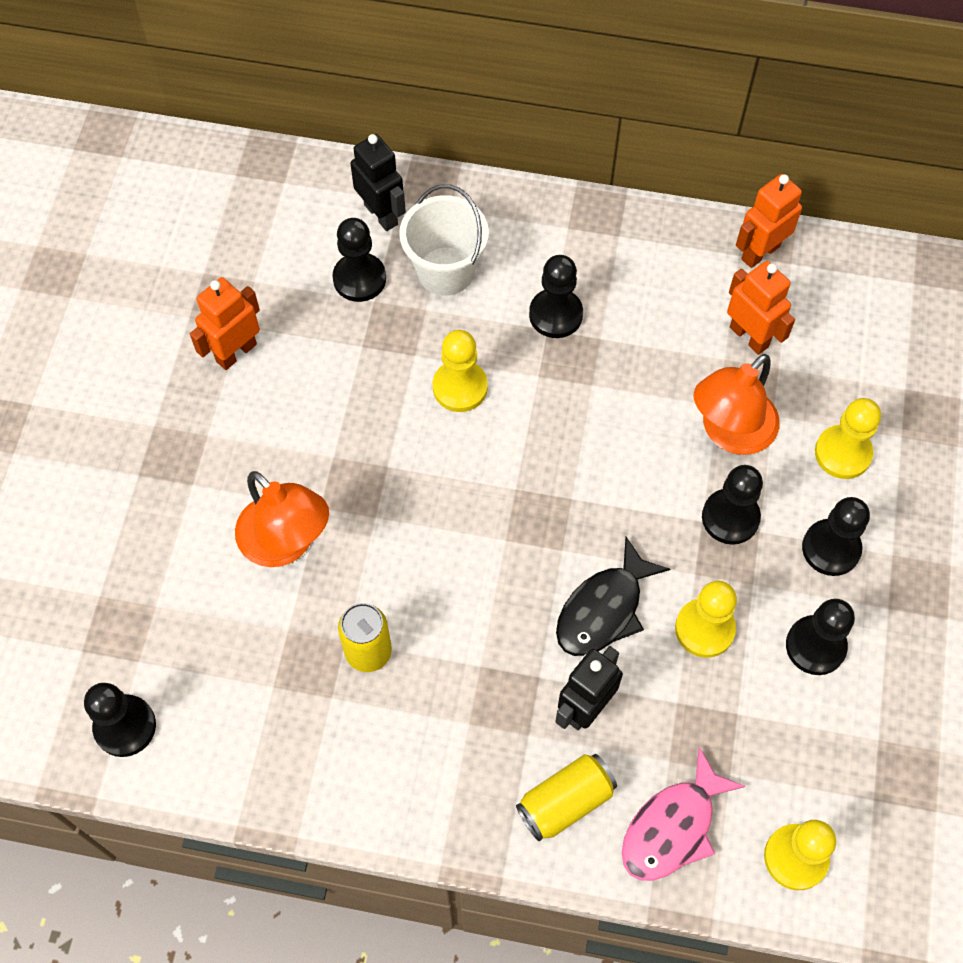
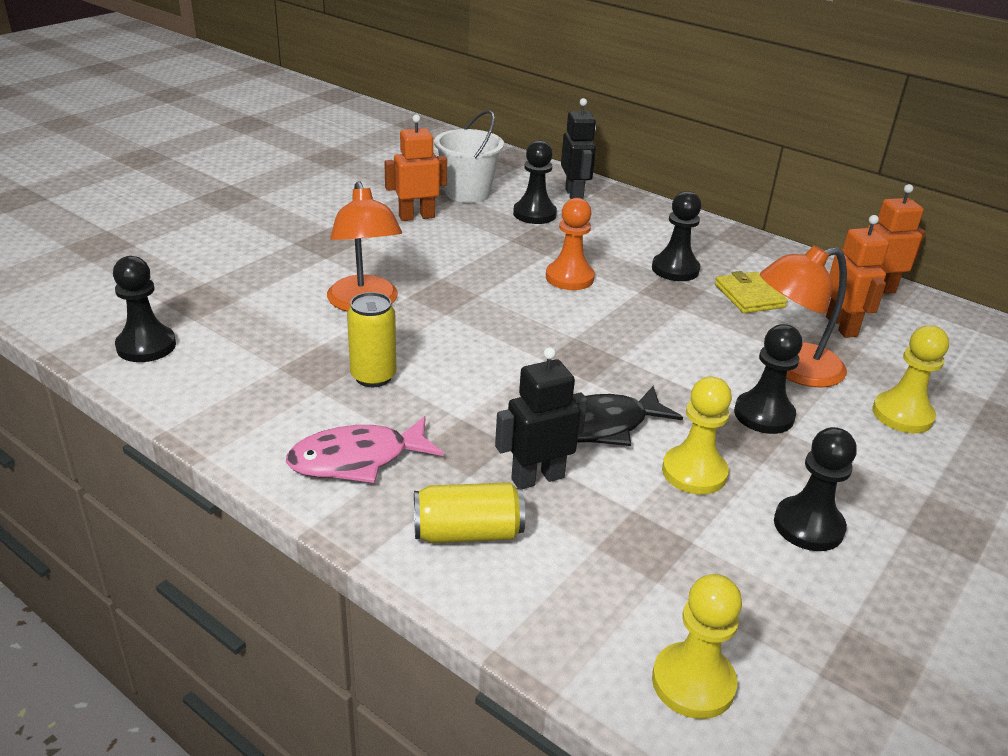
camera: 25 degrees right, 30 degrees down
(445, 271) = (602, 228): white bucket -> white bucket (467, 193)
(460, 387) = (569, 278): yellow pawn -> orange pawn
(646, 327) = (749, 296): none -> yellow wallet
(673, 827) = (565, 597): pink fish -> pink fish (357, 459)
(831, 548) = (860, 468): black pawn -> none

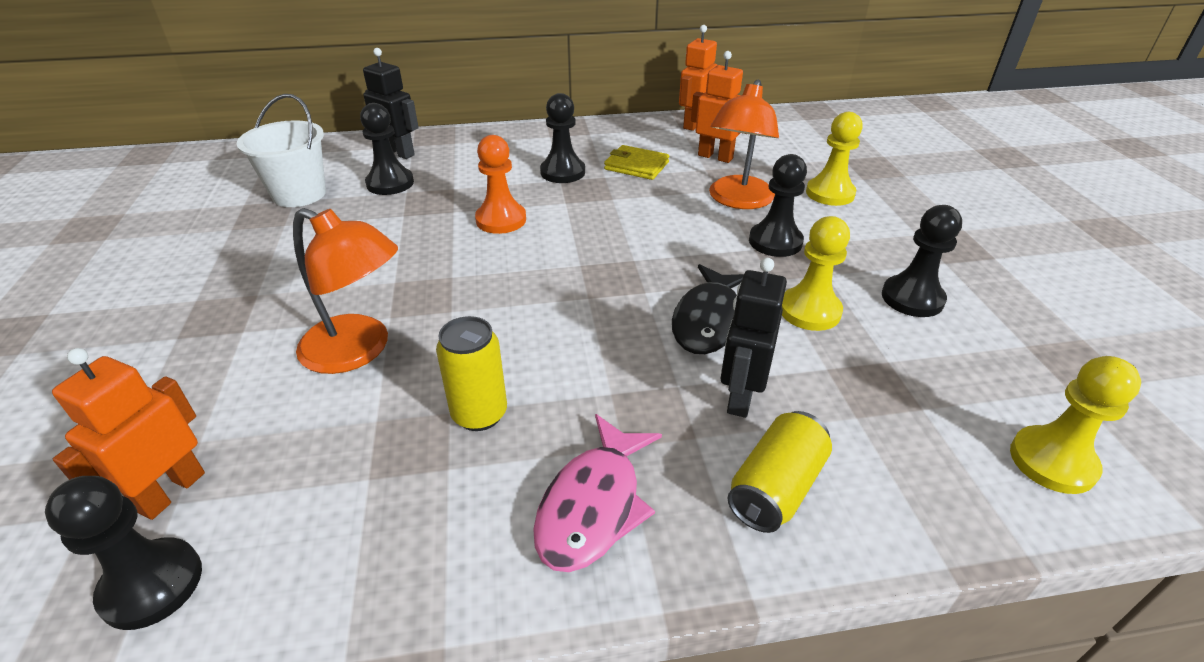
camera: 45 degrees left, 5 degrees up
(416, 216) = (281, 239): orange robot -> orange robot (171, 492)

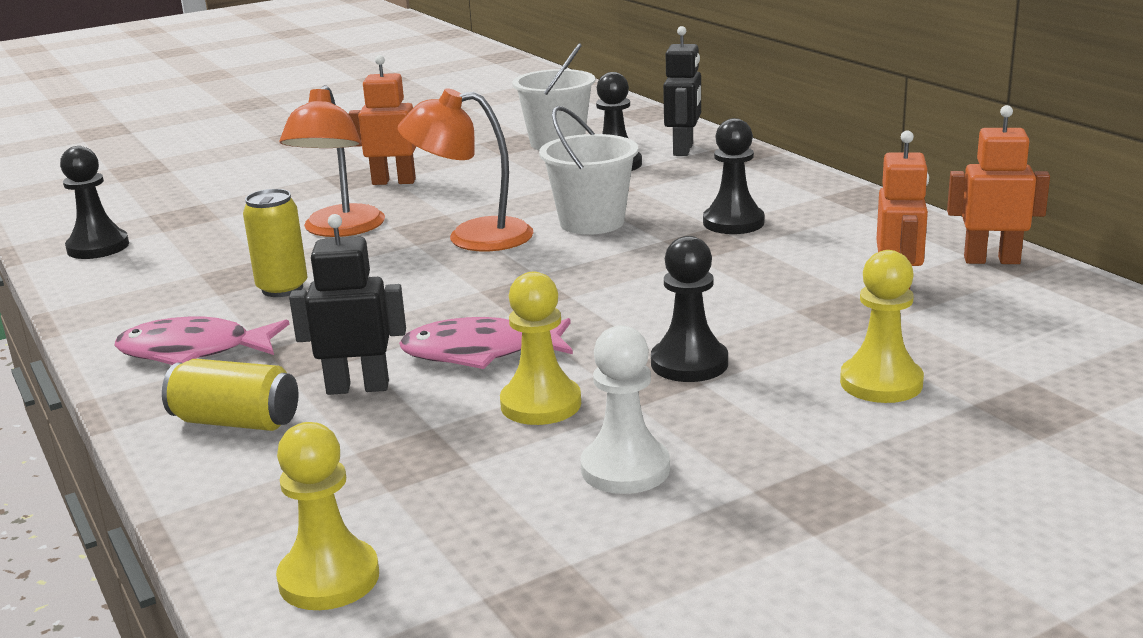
camera: 70 degrees right, 15 degrees down
(171, 492) = (171, 226): orange robot -> orange robot (394, 182)
(501, 220) = (592, 222): orange pawn -> white bucket
(636, 166) = (802, 253): yellow wallet -> none
(709, 320) = (480, 353): black fish -> pink fish
(738, 200) = (779, 325): orange lamp -> orange lamp (472, 237)
(912, 298) = (625, 469): black pawn -> white pawn

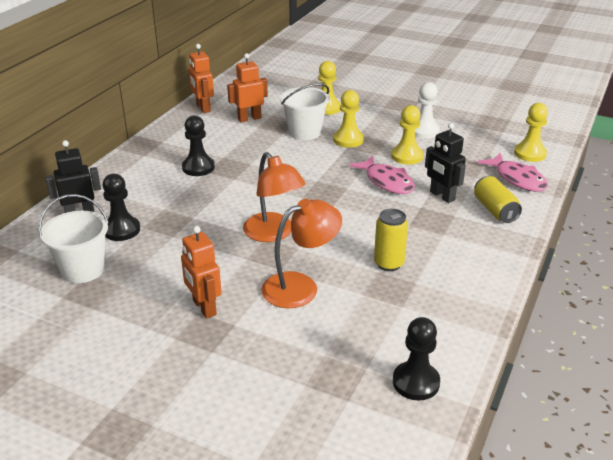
camera: 125 degrees left, 10 degrees up
(194, 351) = (469, 253): pink fish -> pink fish (517, 179)
(592, 222) = (225, 205): white bucket -> white bucket (304, 132)
(689, 363) = (348, 140): black pawn -> yellow pawn

